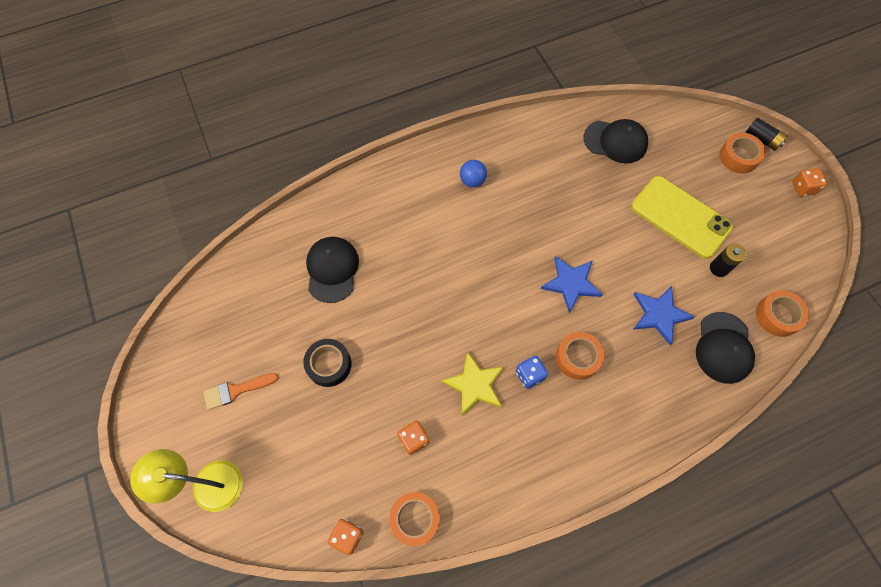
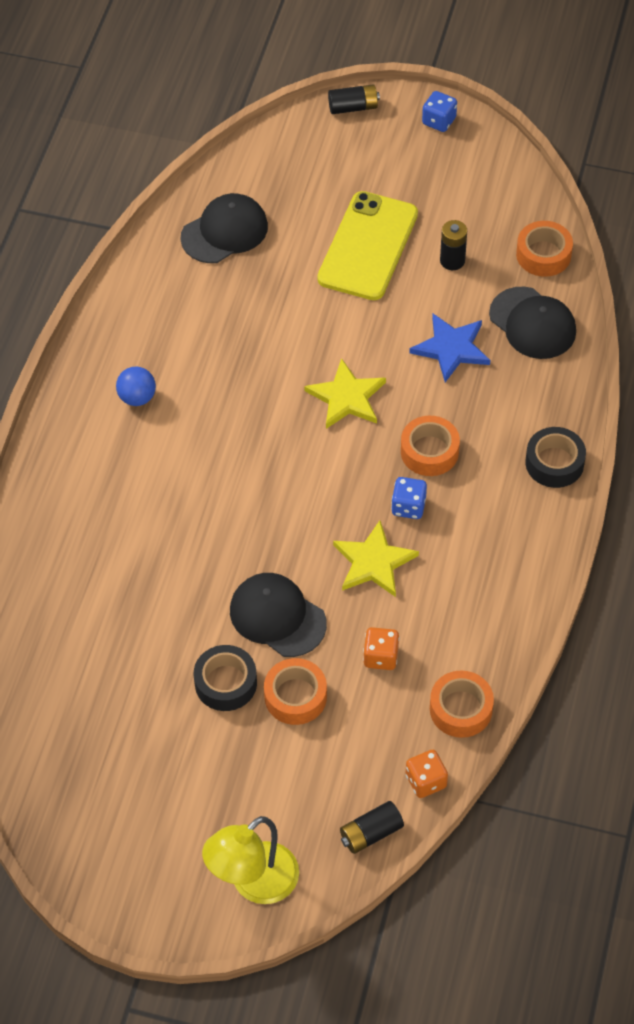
camera: 50 degrees left, 10 degrees down
(236, 390) = (171, 793): orange brush -> none
(287, 529) = (371, 833): none -> black battery
(332, 270) = (113, 608): black cap -> black cap (277, 616)
(571, 283) = (346, 397): blue star -> yellow star
(639, 439) = (554, 463): none -> black tape
(680, 217) = (368, 246): yellow phone -> yellow phone turned 60 degrees counterclockwise
(738, 157) = (352, 143): orange tape -> orange tape (295, 696)
(803, 188) = (439, 121): orange dice -> blue dice

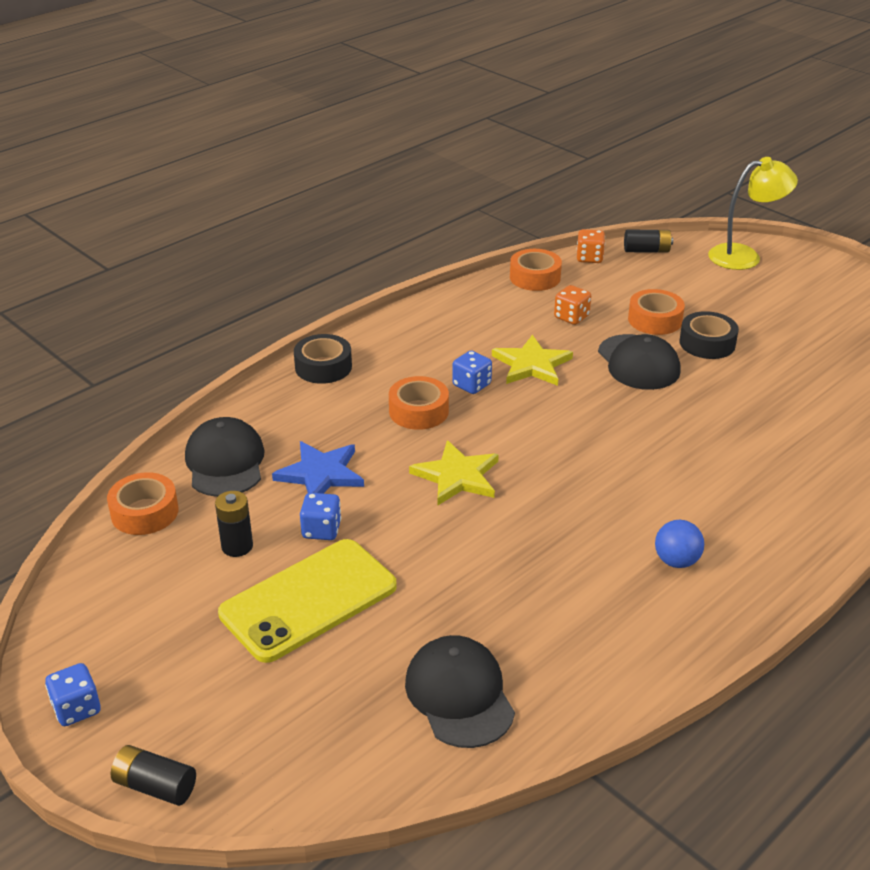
camera: 150 degrees left, 20 degrees down
(225, 231) = (459, 694): black cap -> black cap turned 75 degrees clockwise
(407, 301) = (321, 530): none -> blue dice

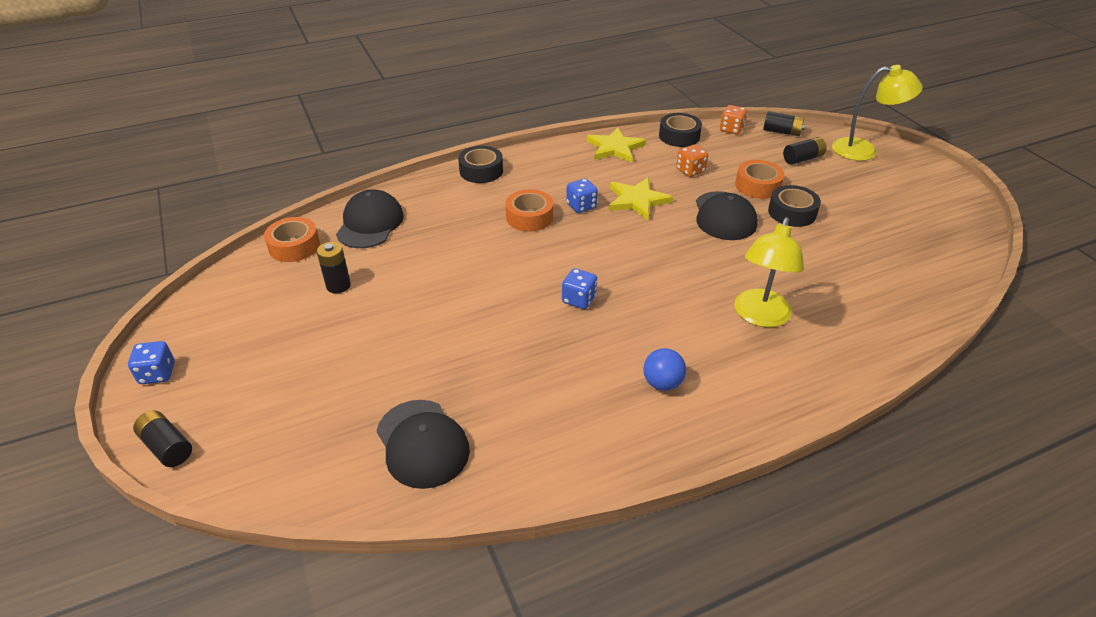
camera: 20 degrees right, 5 degrees up
(308, 600) = (361, 338): yellow phone -> none
(320, 474) = (429, 247): blue star -> none
(321, 530) = (404, 288): blue dice -> blue dice (579, 299)
(457, 476) = (527, 272): yellow star -> yellow star (615, 148)
(459, 694) = (422, 443): black cap -> black cap turned 150 degrees clockwise
(535, 277) = (679, 136): orange tape -> black tape
(686, 278) = (803, 159): none -> black battery
(735, 465) = (759, 316): none -> yellow lamp

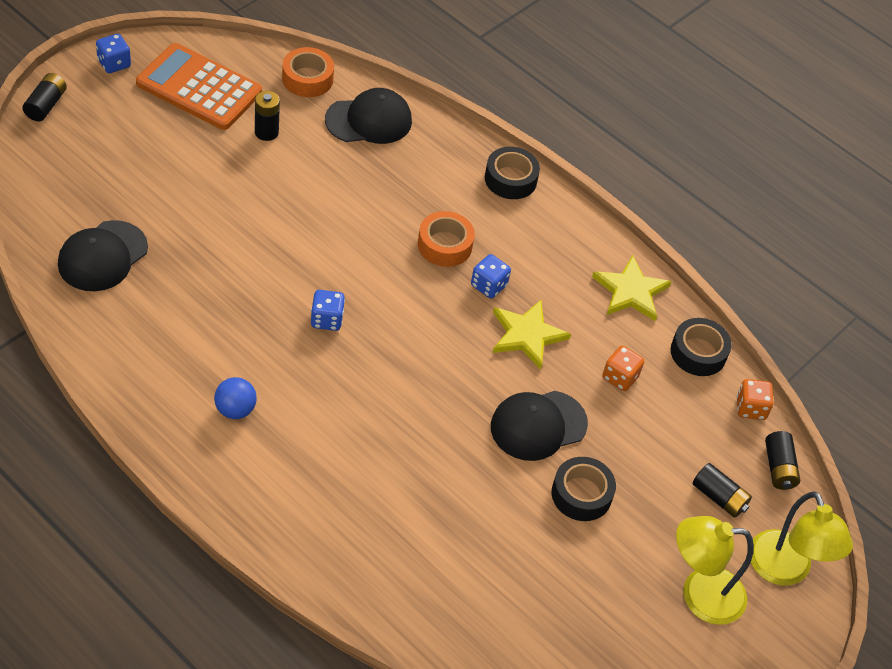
camera: 60 degrees right, 10 degrees up
(247, 317) = (199, 88): none -> orange calculator
(757, 186) = (623, 452): orange tape -> none
(759, 316) = (367, 479): yellow lamp -> yellow lamp (699, 594)

